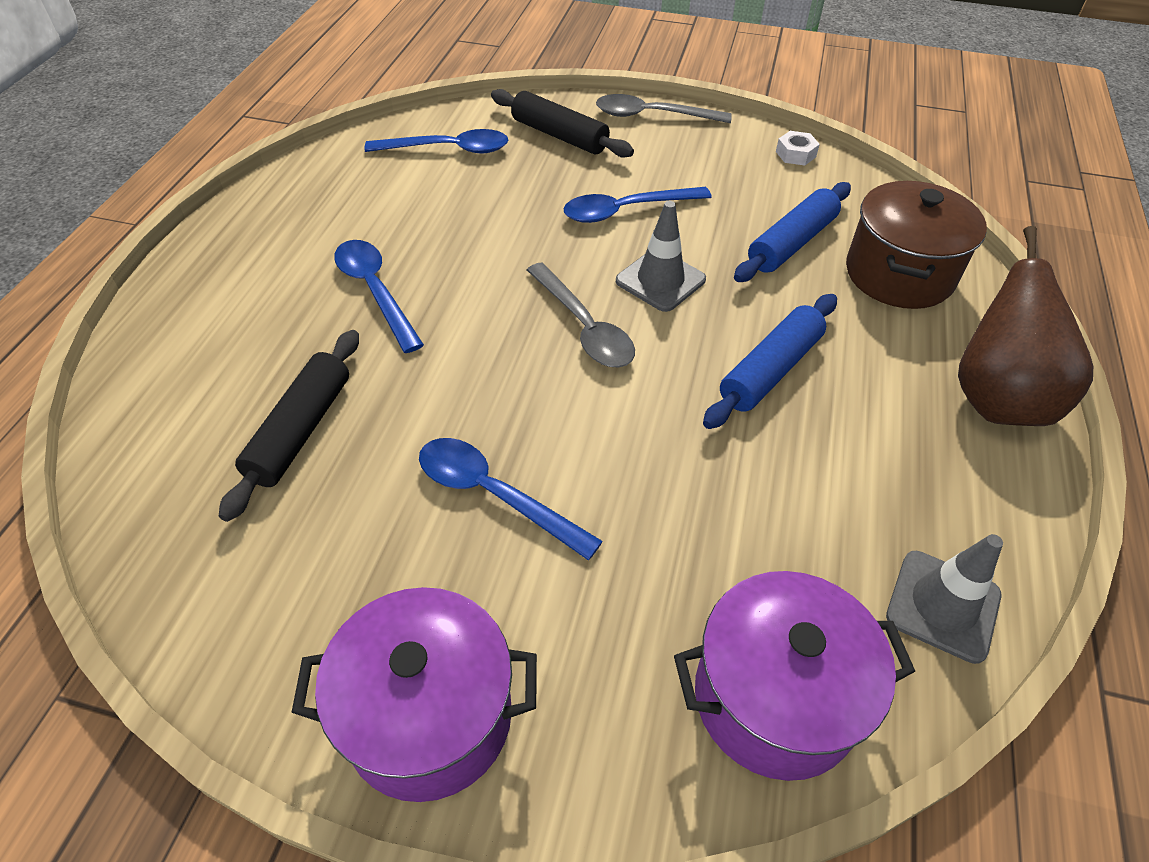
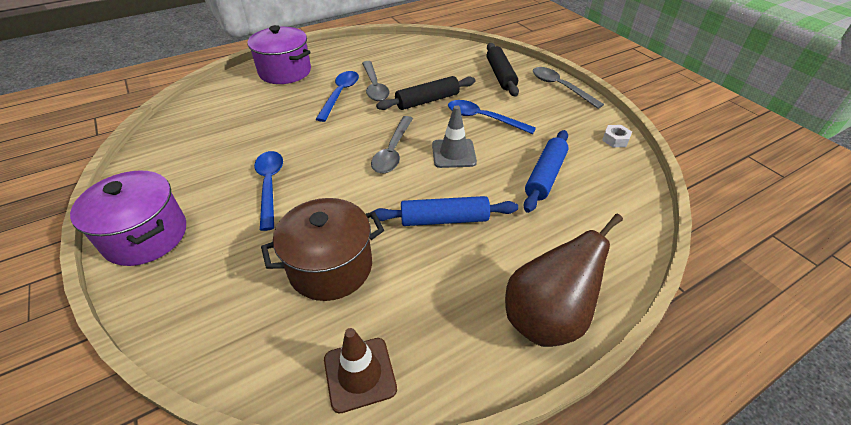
camera: 45 degrees right, 5 degrees down
(300, 430) = (250, 124): black rolling pin -> black rolling pin (427, 100)
(410, 248) = (374, 86): none -> grey spoon
(448, 149) = (444, 59): blue spoon -> none
(774, 698) = (239, 336): purple pot -> purple pot (285, 72)
(791, 243) = (545, 176): blue rolling pin -> blue rolling pin turned 60 degrees counterclockwise
(899, 274) = (585, 225): brown pot -> brown pot (330, 267)
(943, 605) = (360, 374): grey traffic cone -> brown traffic cone

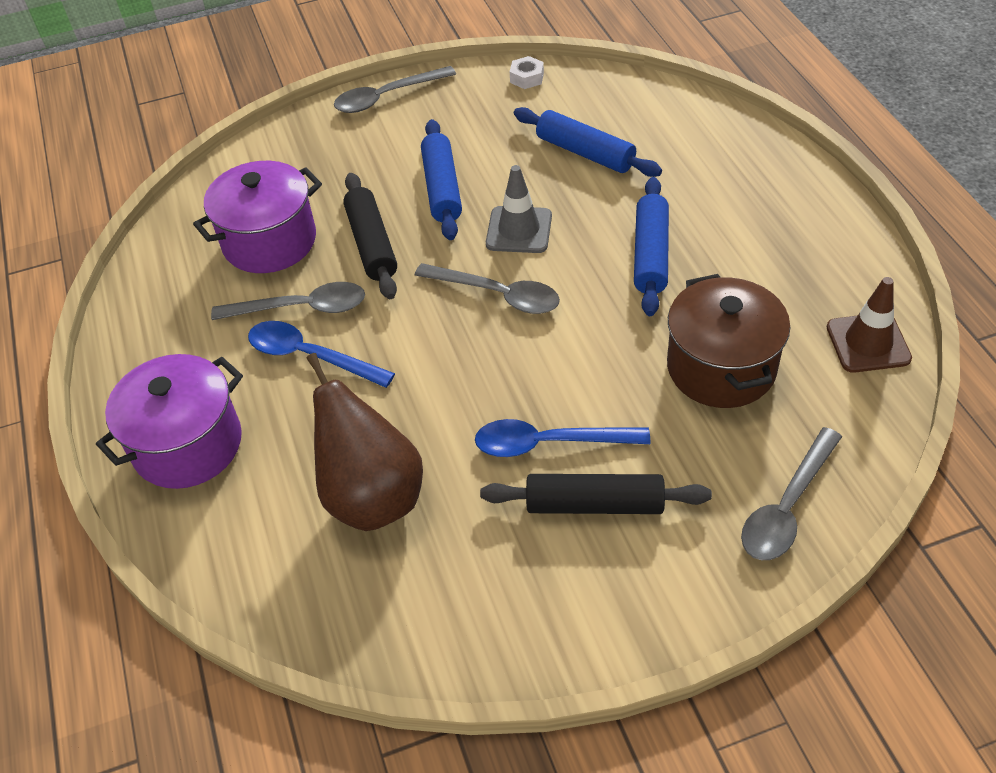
camera: 75 degrees left, 5 degrees up
(146, 236) = (641, 593): purple pot -> purple pot (269, 241)
(192, 313) = (787, 507): none -> grey spoon
(483, 118) = (442, 188): blue spoon -> blue rolling pin
(500, 75) = (327, 151): black rolling pin -> black rolling pin (594, 504)
(546, 318) = (801, 196): brown pear -> brown pear (372, 496)

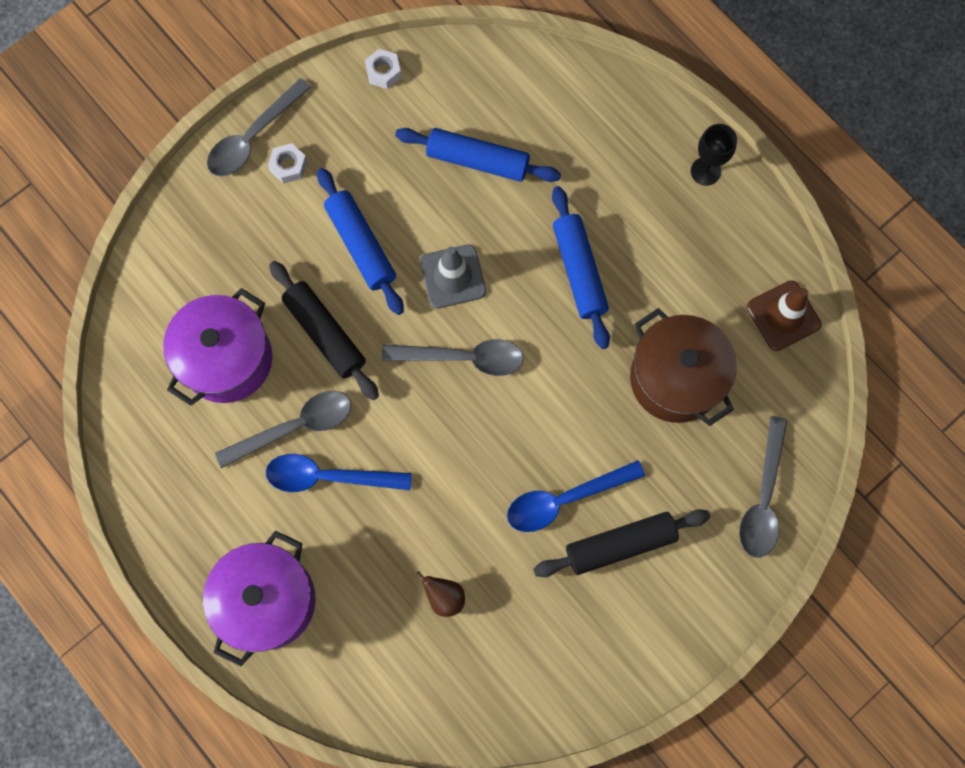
camera: 25 degrees left, 25 degrees up
(372, 496) = (444, 597): brown pear -> brown pear, size x0.42
(406, 121) = (288, 166): none -> white nut
(818, 207) = (705, 171): none -> black goblet

